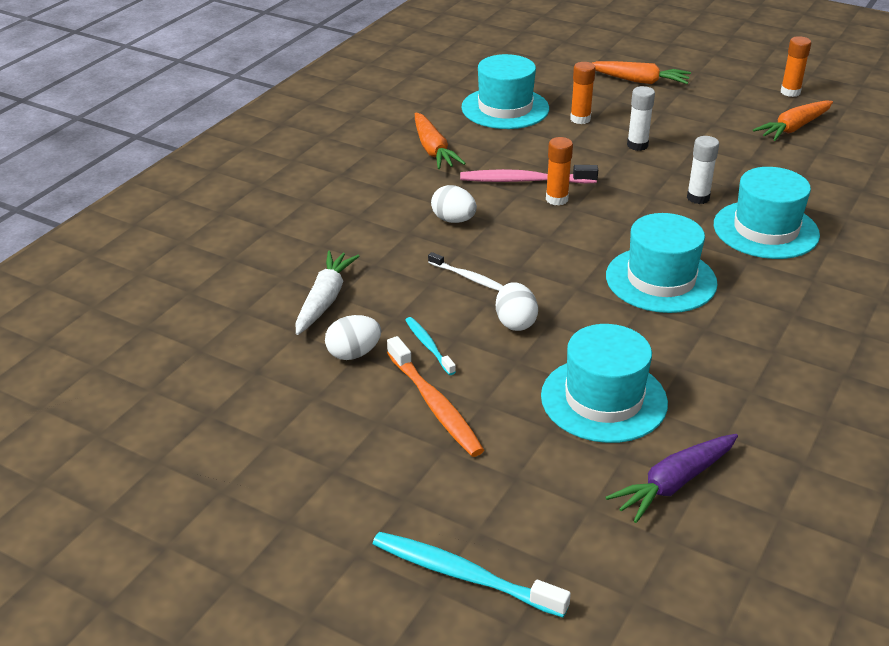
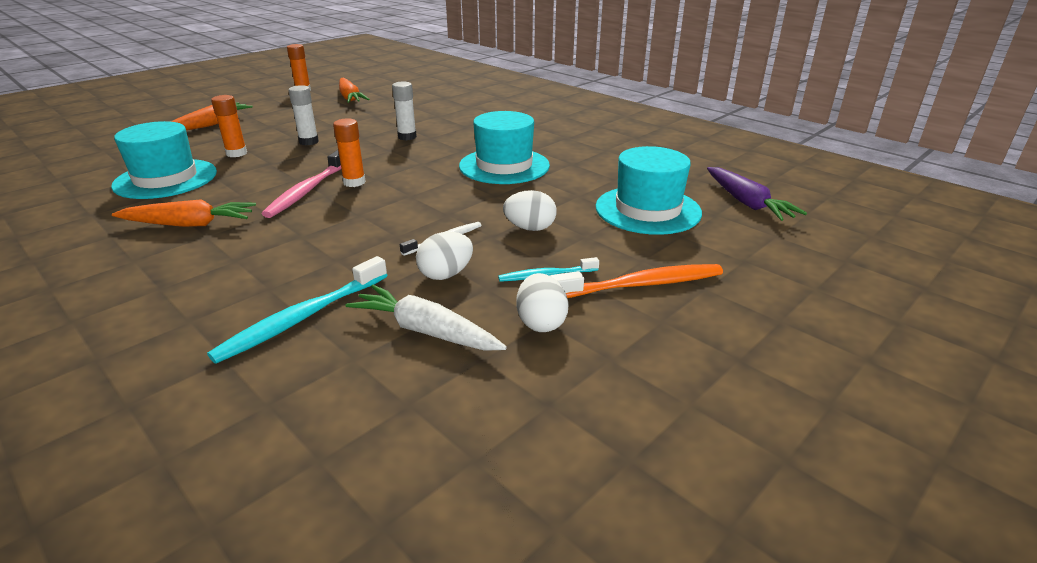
camera: 75 degrees left, 5 degrees down
(453, 220) = (338, 232): white egg -> white egg (446, 274)
(463, 575) = (875, 303): turquoise toothbrush -> turquoise toothbrush (302, 318)
(765, 230) = (467, 127): turquoise hat -> none

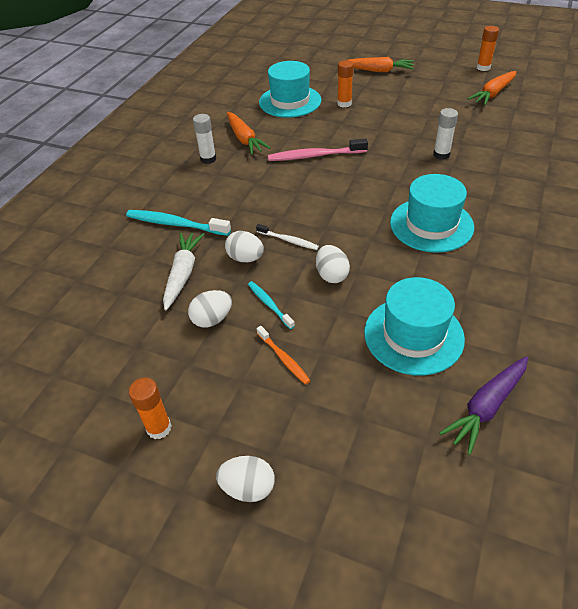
camera: 70 degrees right, 15 degrees up
(309, 142) = (388, 119): white glue stick -> white glue stick (208, 159)
(354, 182) = (341, 168): orange glue stick -> orange glue stick (159, 428)
(641, 285) = (283, 358): orange toothbrush -> orange toothbrush, size x0.58
(827, 348) = (248, 487): none -> white egg

